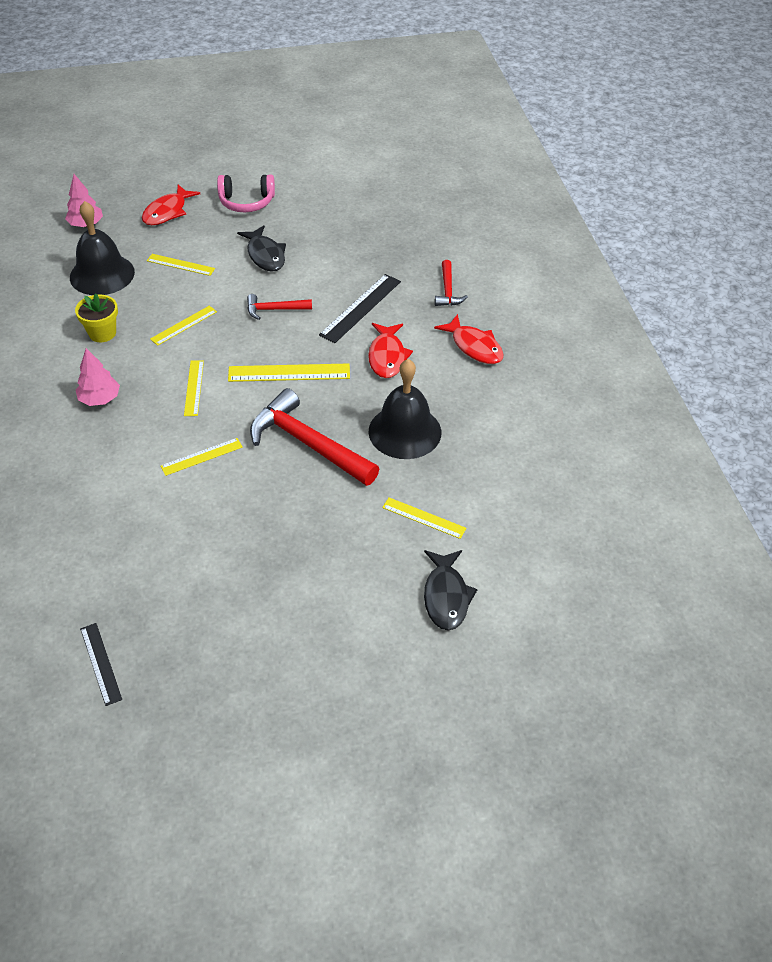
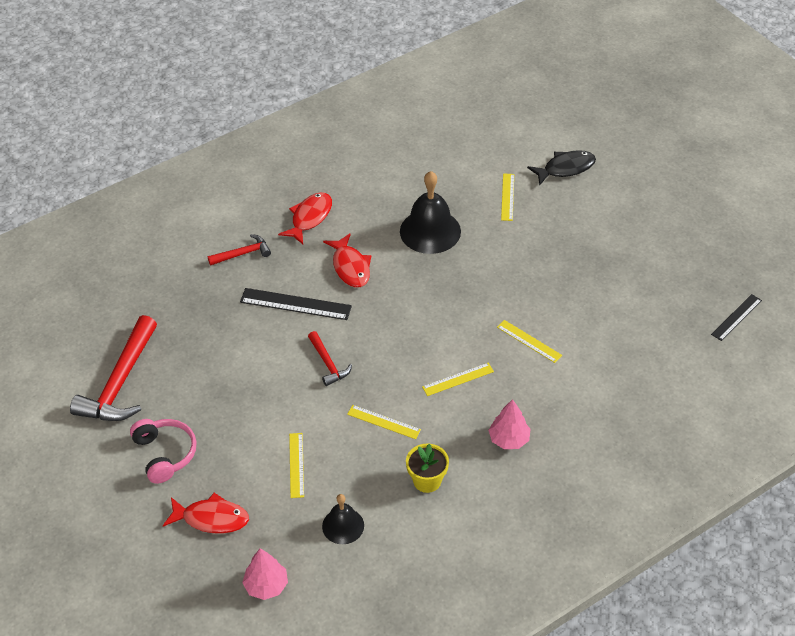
camera: 110 degrees left, 0 degrees up
(102, 274) = (343, 526): black bell -> black bell, size x0.58
(265, 255) = (250, 402): black fish -> none
(289, 373) = (405, 322): yellow ruler -> none
(307, 443) = (476, 282): red hammer -> red hammer (120, 383)
(387, 356) = (350, 267): red fish -> red fish turned 90 degrees clockwise

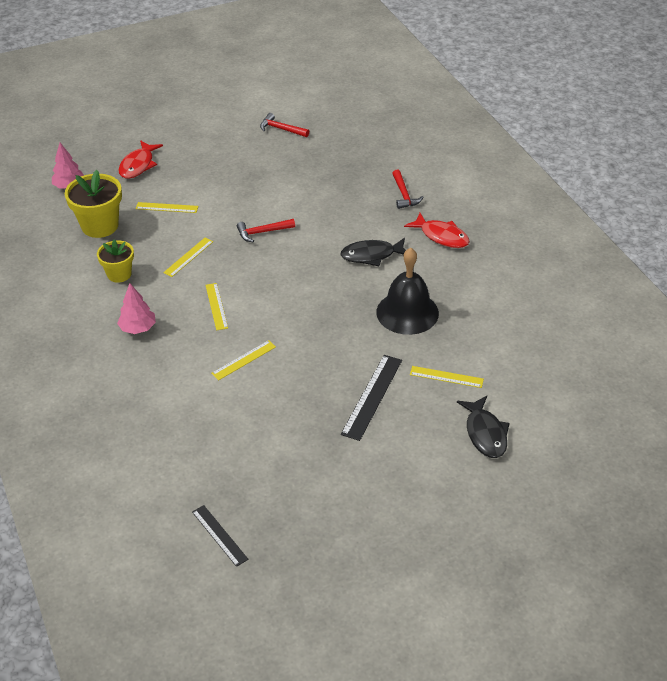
camera: 100 degrees right, 5 degrees down
(120, 383) = (281, 129): red hammer -> red hammer, size x0.51
(165, 454) = (205, 147): pink headphones -> none
(295, 304) = (335, 220): black ruler -> black ruler (372, 396)
(343, 526) = (100, 226): black bell -> yellow flower pot
(350, 267) = (372, 255): red fish -> black fish

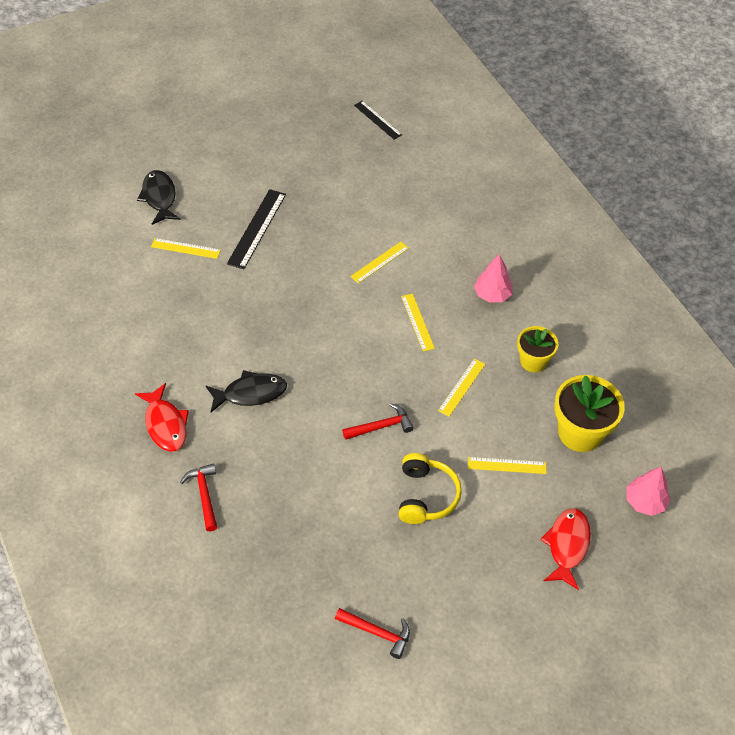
camera: 175 degrees right, 10 degrees up
(234, 192) = (426, 496): none -> yellow headphones
(407, 312) = (216, 318): black bell -> none
(441, 236) = (165, 424): red fish -> red fish turned 150 degrees counterclockwise

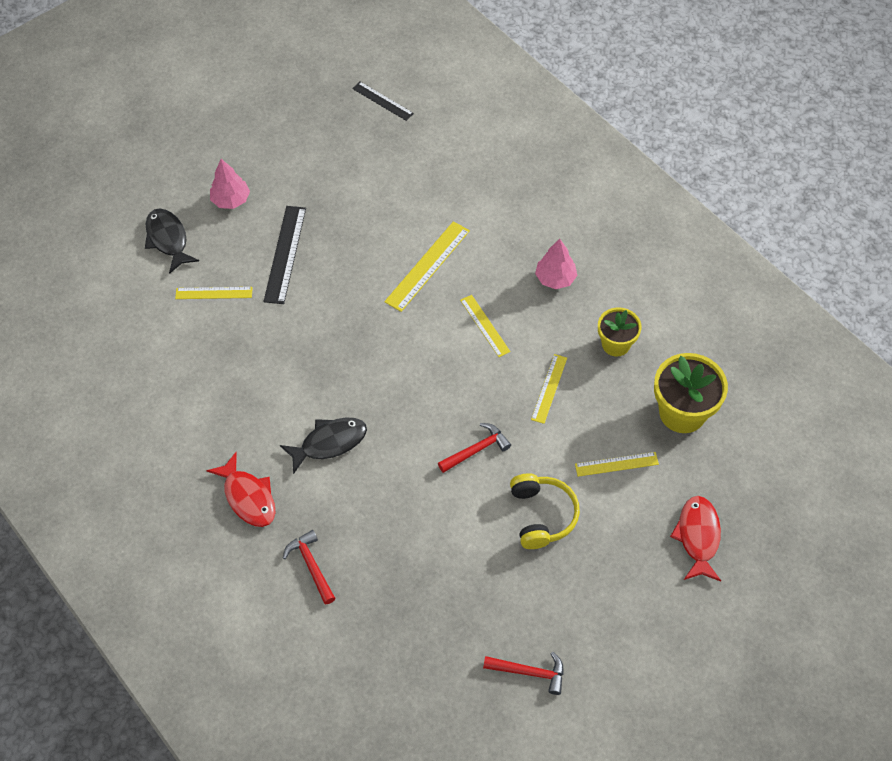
camera: 10 degrees left, 5 degrees up
(380, 262) = (428, 266): yellow ruler -> yellow ruler, size x1.58
(645, 502) = (764, 472): pink tree -> pink tree (231, 200)

